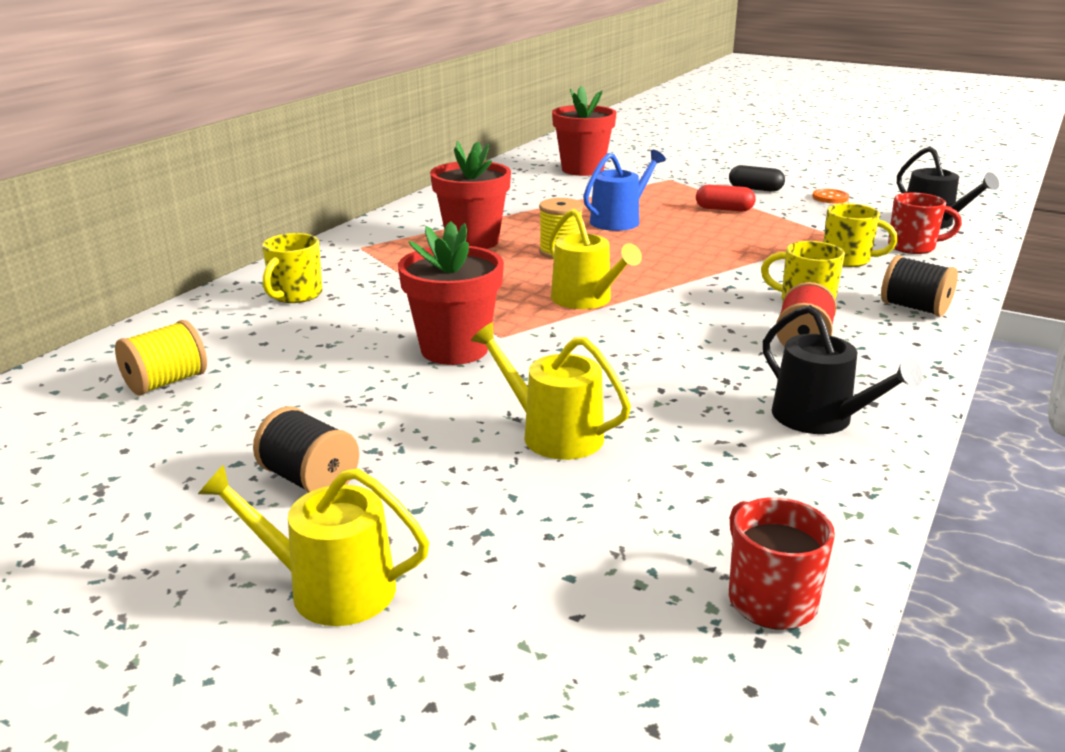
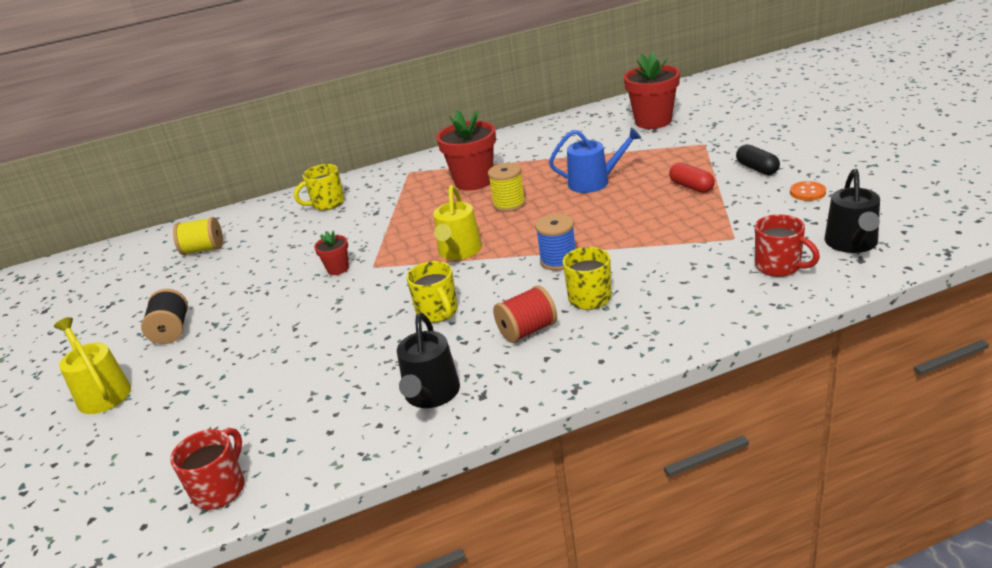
camera: 45 degrees right, 5 degrees up
(454, 349) = (338, 269): red flower pot -> red flower pot, size x0.49
(553, 434) = (293, 346): yellow watering can -> none
(714, 283) = (558, 260): none -> blue spool
(847, 260) = (696, 265): yellow mug -> yellow mug (438, 312)
(914, 308) = (660, 329): black spool -> none

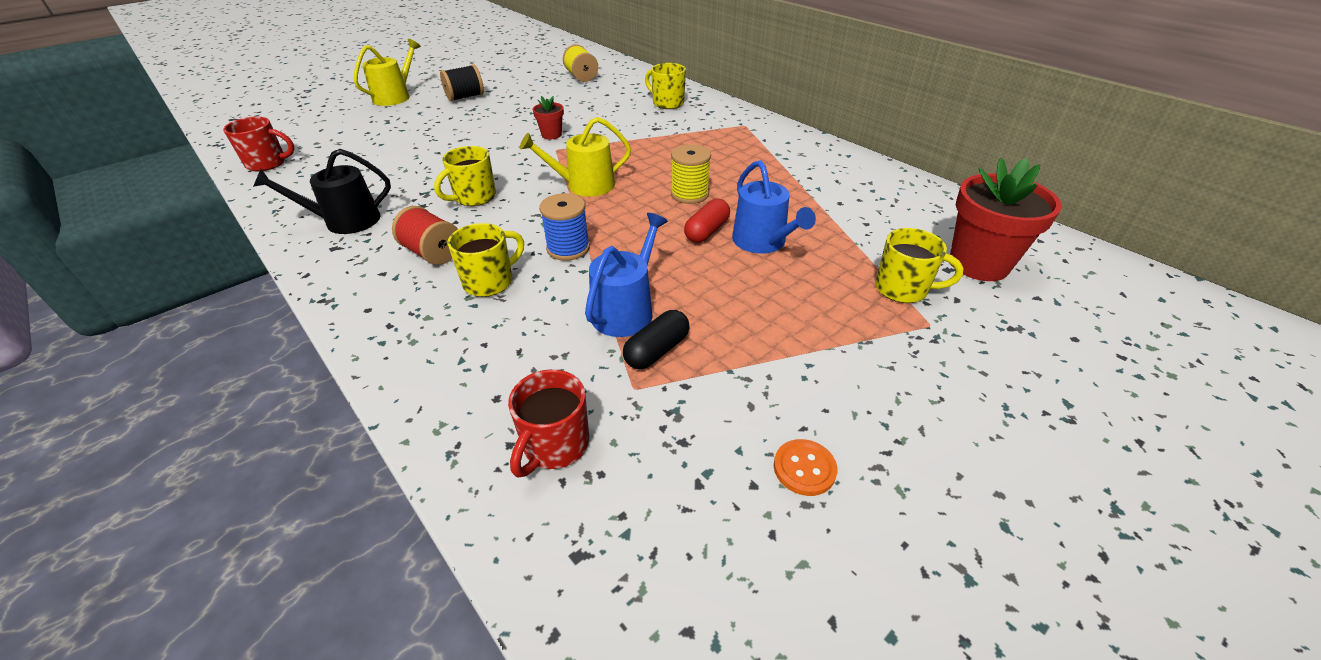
camera: 65 degrees right, 10 degrees up
(474, 181) = (736, 163): red flower pot -> none
(652, 238) = (626, 310): none -> blue watering can
(668, 146) = (903, 289): none -> yellow mug
(691, 187) = (778, 328): red capsule -> red capsule (707, 231)
(757, 169) = (868, 395): black capsule -> black capsule (657, 350)
(852, 243) = (631, 541): black watering can -> none

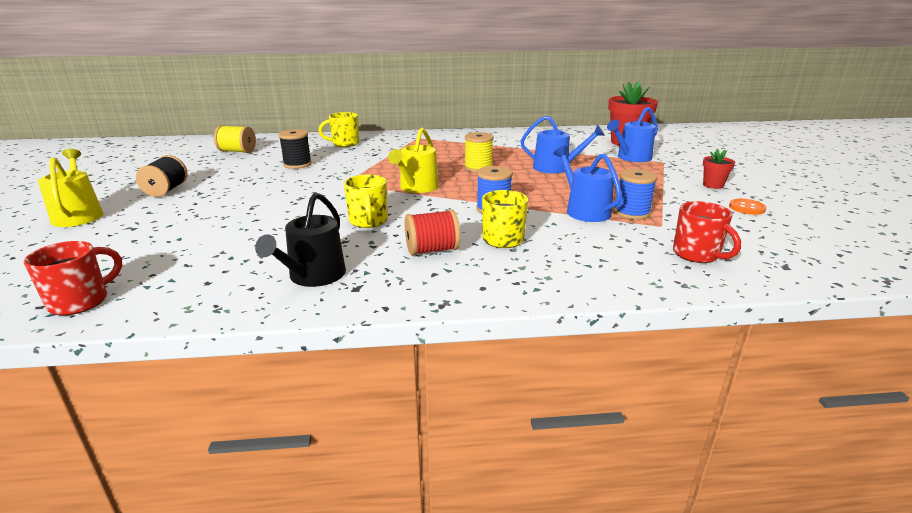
camera: 55 degrees left, 15 degrees down
(551, 135) = (317, 180): red flower pot -> red flower pot (713, 185)
(580, 111) = (297, 164): none -> black spool
(657, 350) = (632, 213): black capsule -> blue spool
(707, 231) = (527, 175): red capsule -> none
(903, 289) = (631, 158): yellow mug -> blue watering can

